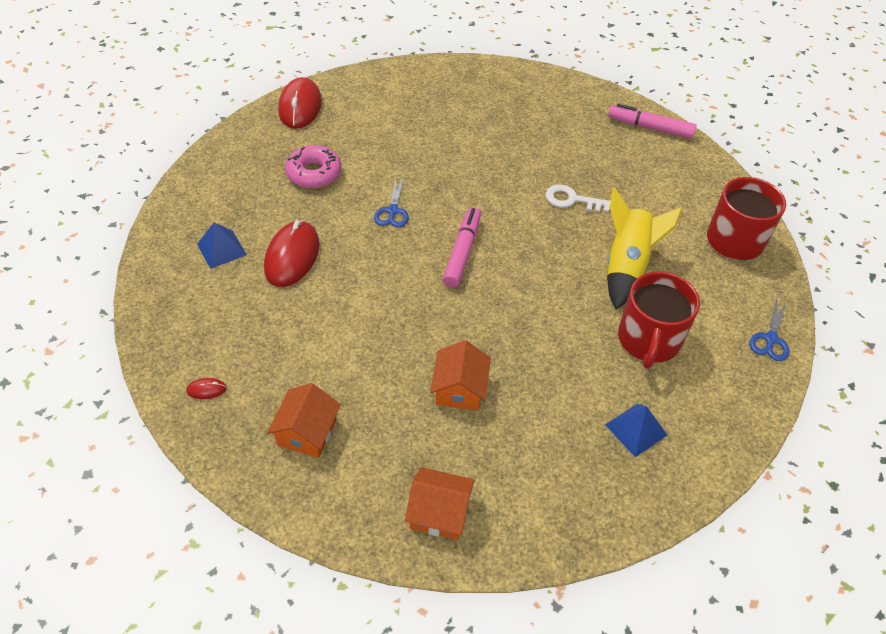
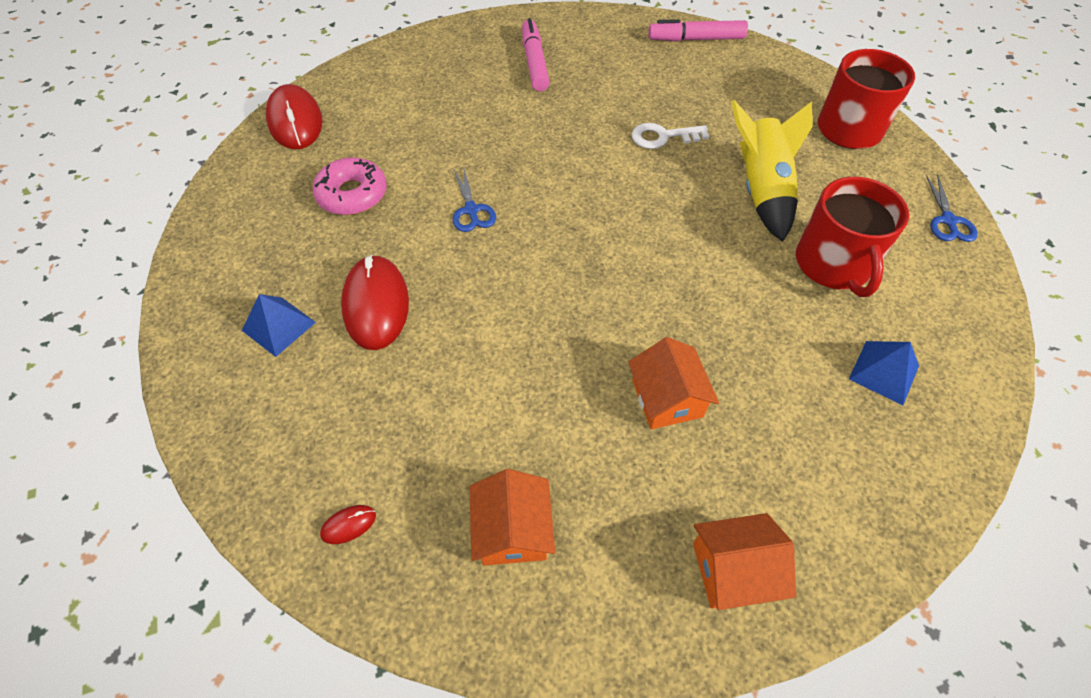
camera: 20 degrees left, 5 degrees up
(462, 252) = (578, 232): pink marker -> pink marker (535, 62)

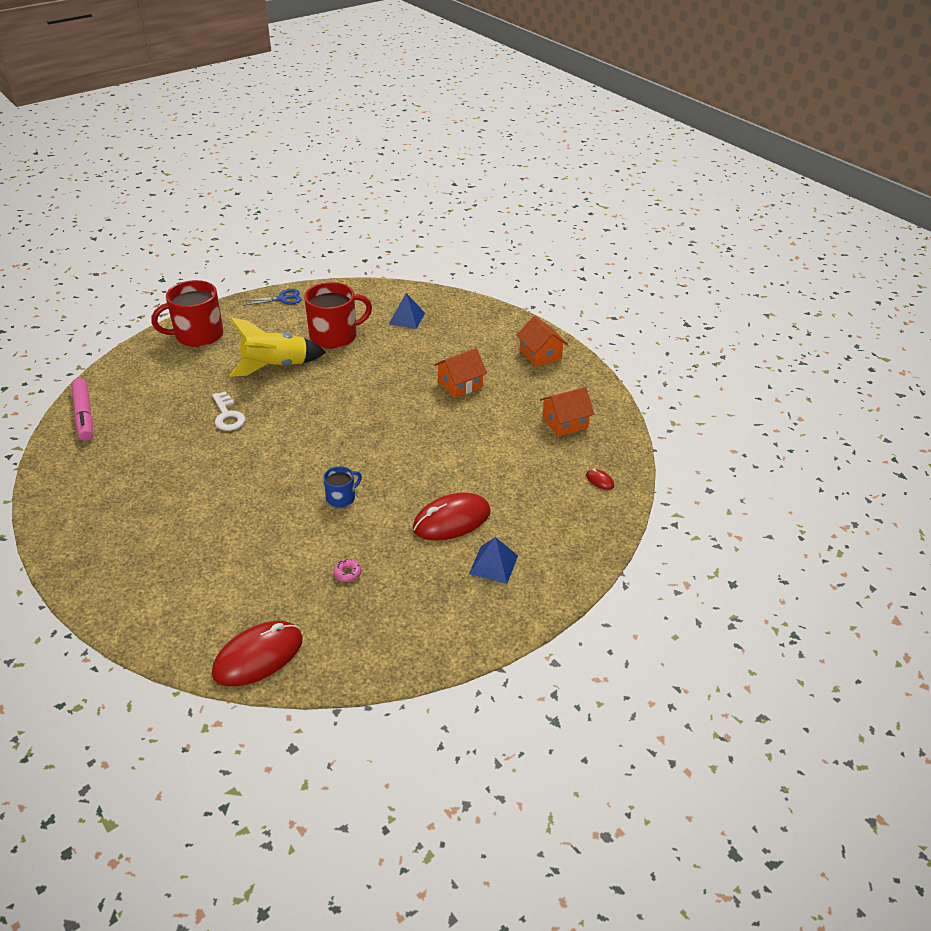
camera: 110 degrees left, 15 degrees down
(352, 195) = (347, 573): pink donut -> pink donut, size x0.44
(471, 210) = (341, 497): blue scissors -> blue mug
(535, 62) = (131, 507): pink marker -> none

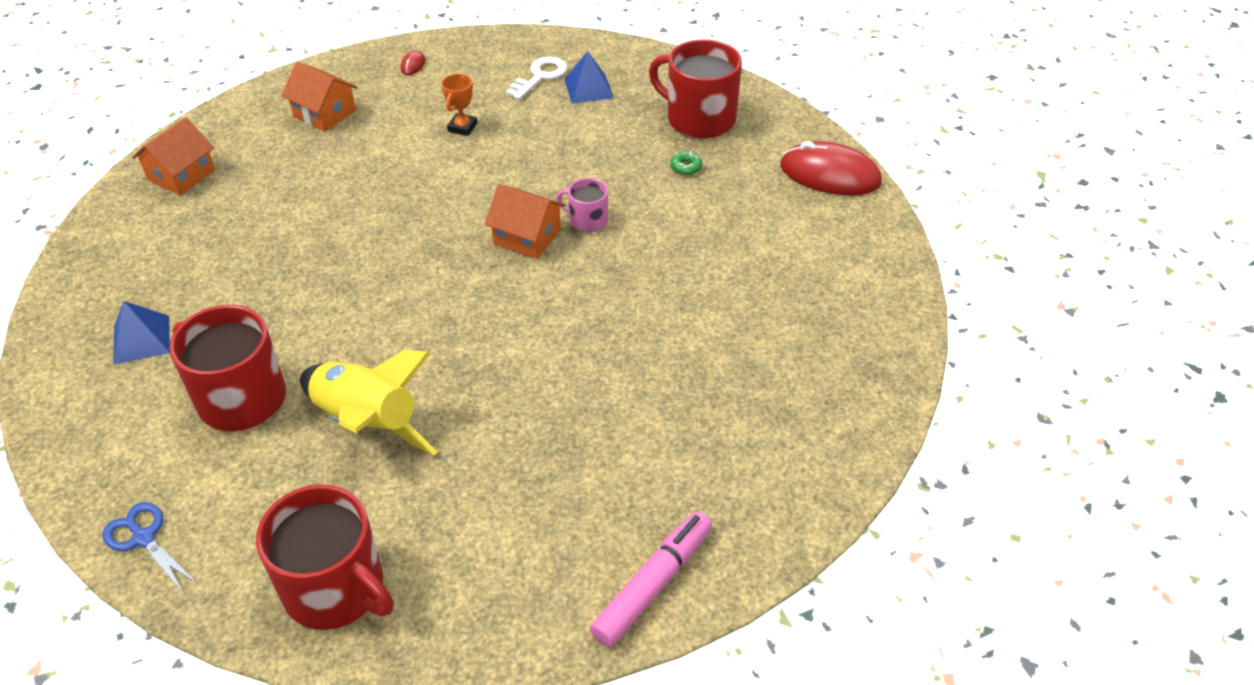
camera: 120 degrees left, 5 degrees up
(227, 416) = (523, 405): white key -> white key (540, 76)
(341, 497) = (587, 220): blue mug -> pink mug
(347, 573) = (686, 167): pink donut -> green donut
(398, 612) = (699, 119): none -> red mug
(451, 520) = (552, 133): red mouse -> none
(460, 384) = (296, 217): orange house -> orange house (527, 237)
(496, 478) = (462, 127): none -> orange trophy

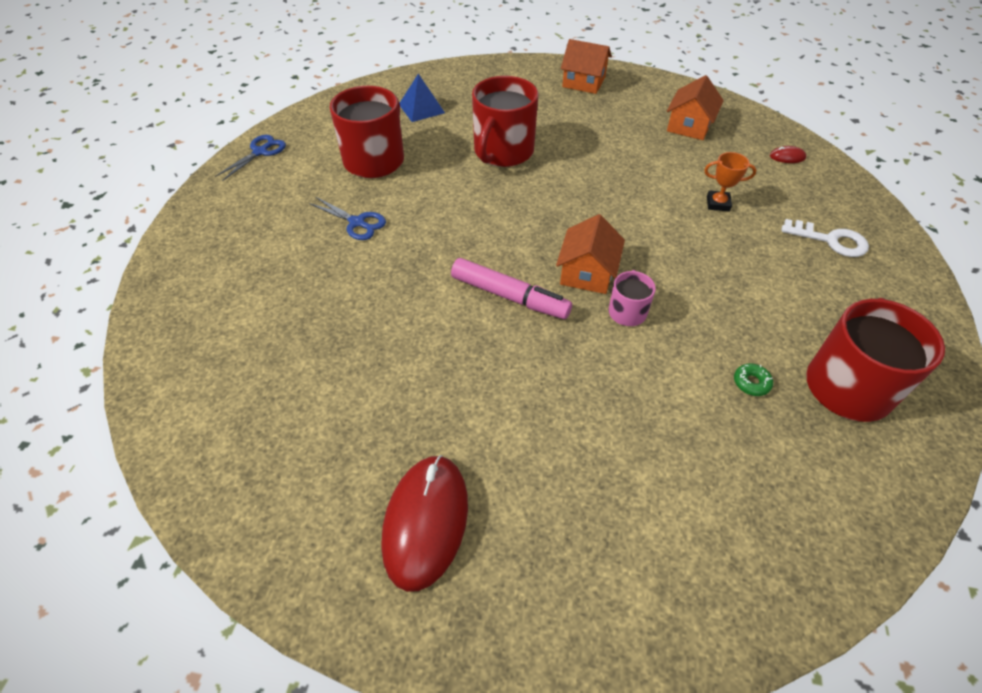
camera: 80 degrees right, 5 degrees up
(336, 589) = (211, 240): red mug -> red mug (503, 152)
(367, 422) = (357, 223): yellow rocket -> blue scissors
(588, 88) = (837, 280): blue pyramid -> none
(653, 585) = (187, 426): pink marker -> pink marker (509, 296)
(830, 174) = (822, 547): red mouse -> red mouse (426, 521)

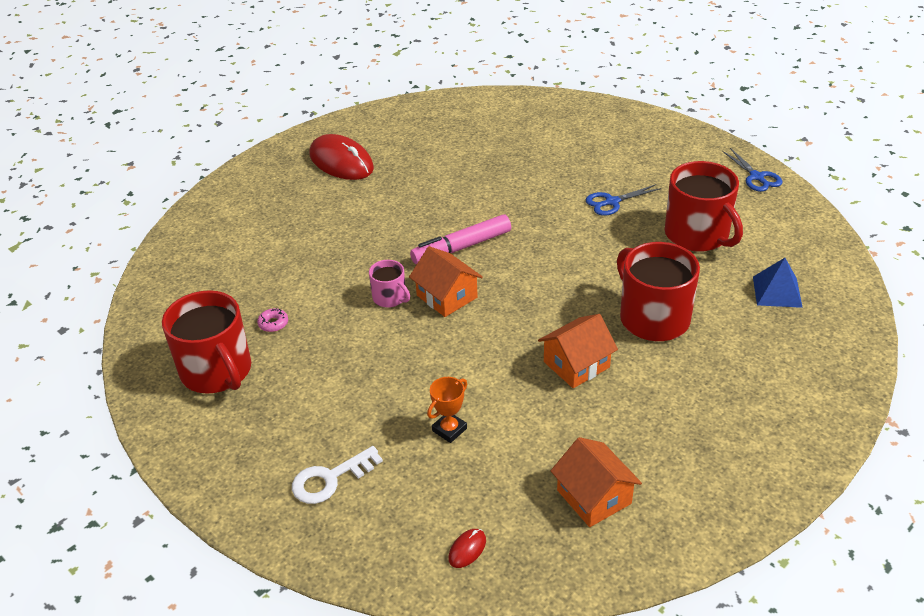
camera: 125 degrees right, 10 degrees down
(584, 82) = (760, 452): orange house -> orange house (576, 364)
(751, 383) = (273, 323): green donut -> pink donut

